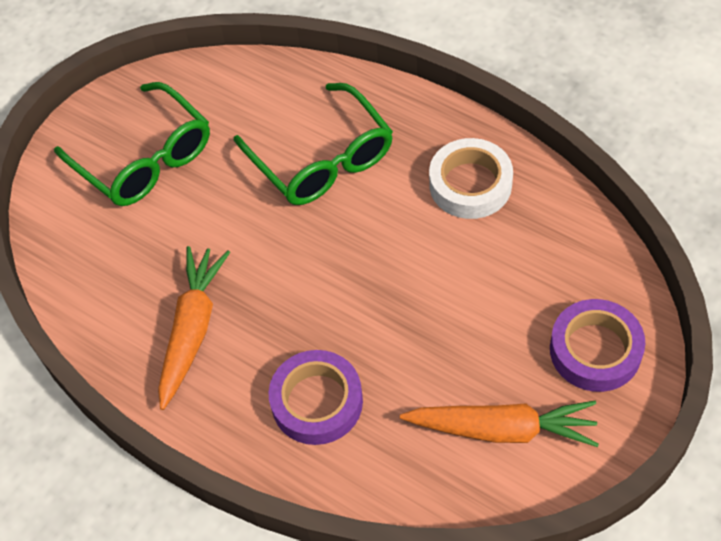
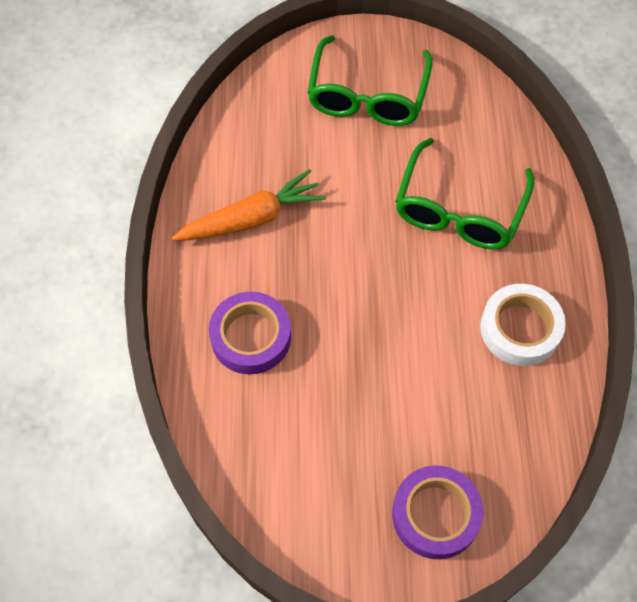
camera: 50 degrees right, 5 degrees up
(502, 429) = (316, 482): orange carrot -> none

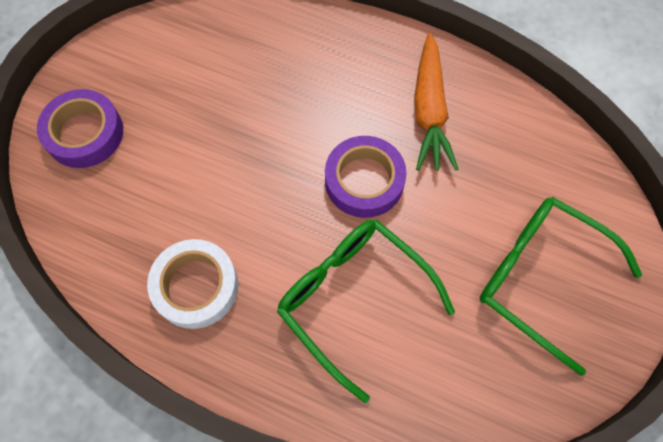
camera: 115 degrees right, 5 degrees up
(251, 337) = (311, 67): purple tape -> purple tape (364, 181)

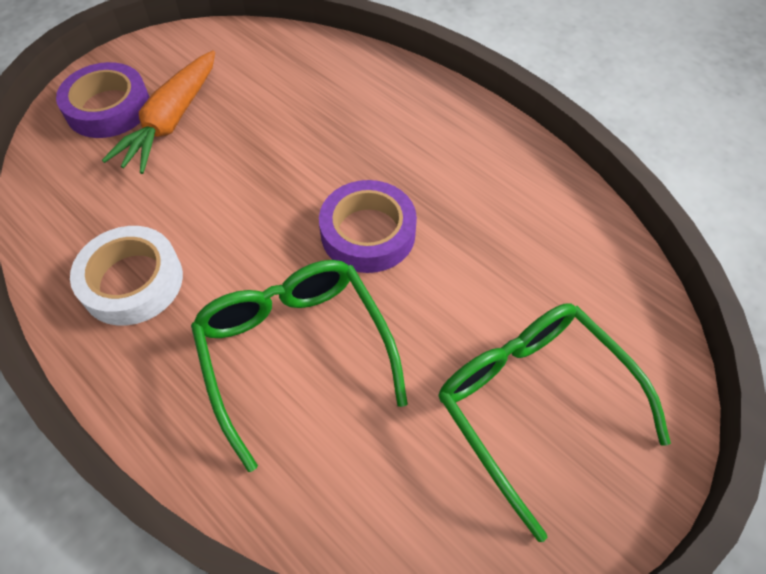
camera: 20 degrees right, 10 degrees down
(429, 110) = (475, 185): orange carrot -> orange carrot (171, 121)

